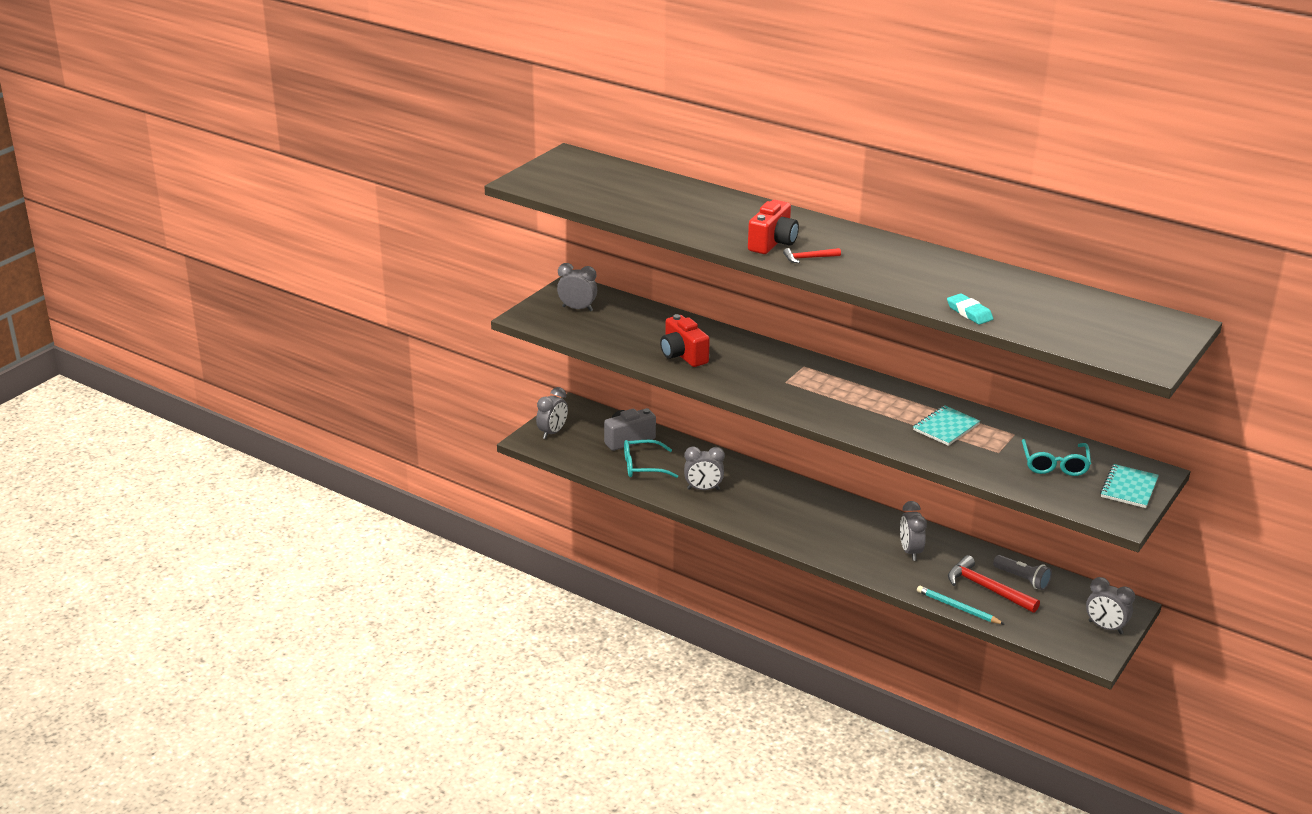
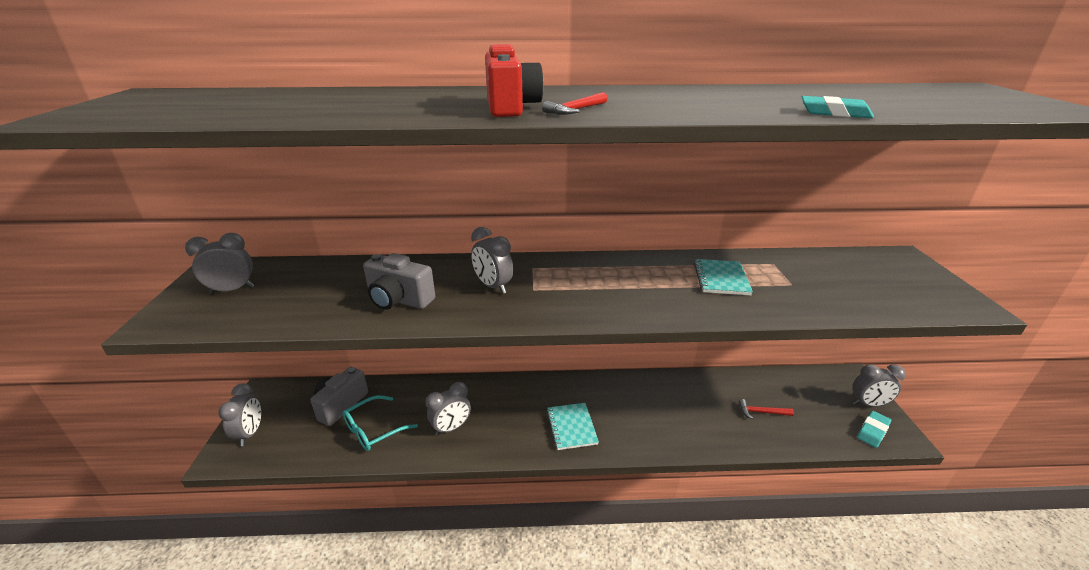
camera: 35 degrees left, 0 degrees up
(683, 355) = (399, 300): red camera -> grey camera
(910, 552) = (674, 405): grey clock -> grey clock (493, 286)
(958, 608) = (769, 446): turquoise pencil -> none
(987, 588) = (761, 412): red hammer -> red hammer, size x0.55
(1022, 579) = (770, 389): grey flashlight -> none
(1054, 464) = (842, 277): turquoise glasses -> none
(1074, 641) = (873, 431): none -> turquoise eraser
(1129, 488) = (918, 275): turquoise notebook -> turquoise notebook (571, 427)

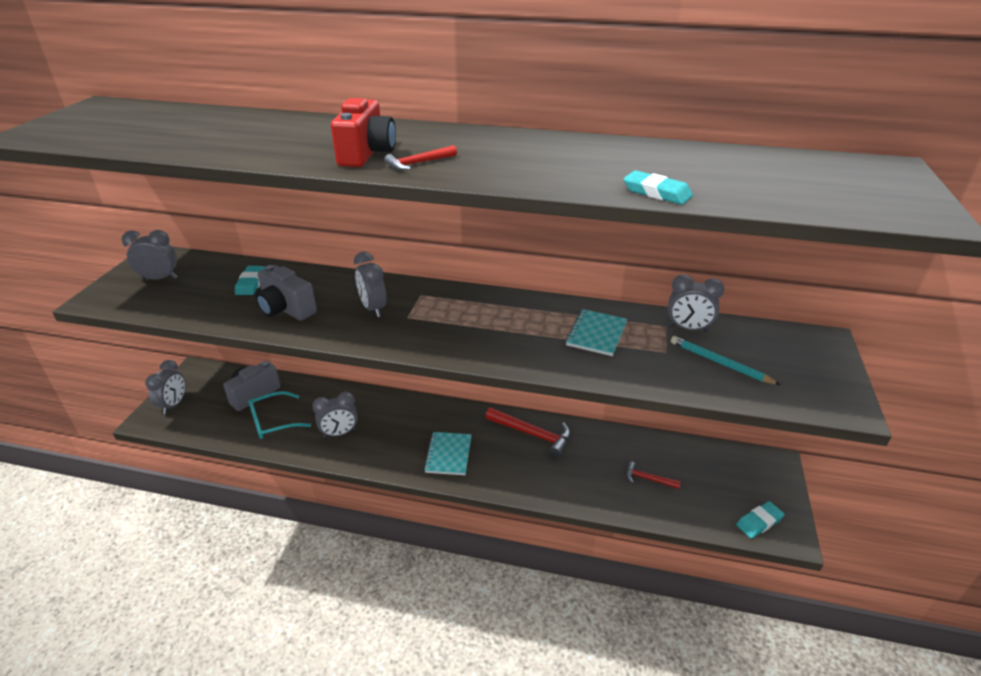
camera: 15 degrees right, 5 degrees up
(345, 281) = (251, 283): none -> turquoise eraser
(640, 392) = (533, 434): none -> red hammer
(843, 287) = (720, 363): none -> turquoise pencil
(868, 404) = (774, 494): grey clock -> grey clock (688, 329)

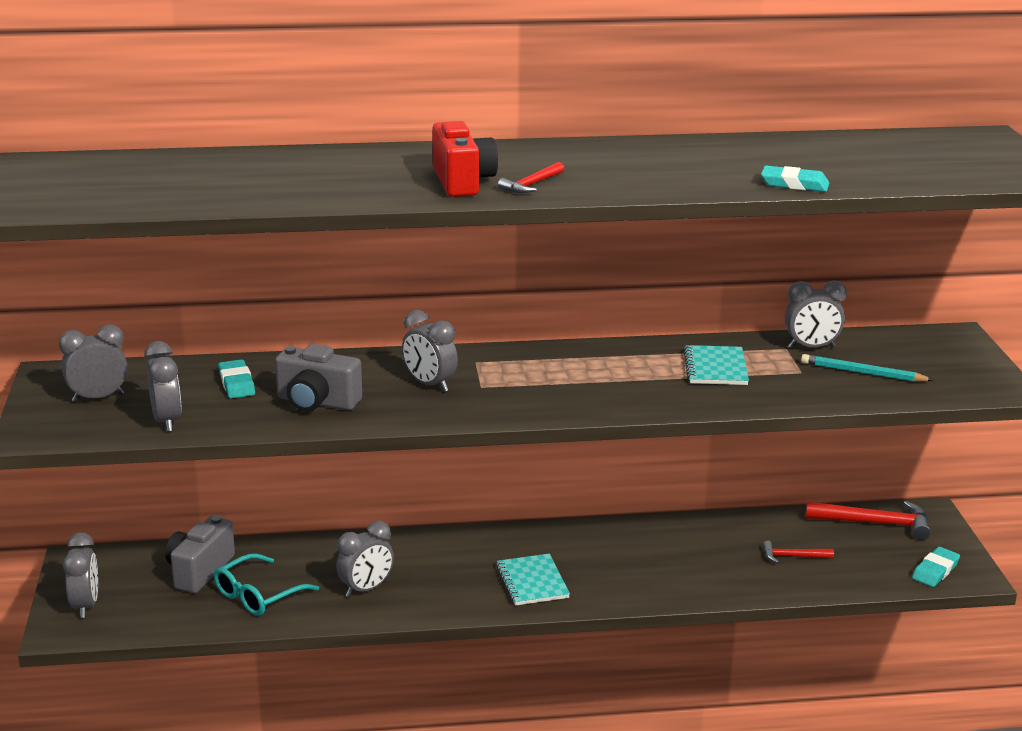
camera: 20 degrees left, 10 degrees down
(180, 305) = (167, 421): none -> grey clock
(533, 434) = (626, 540): red hammer -> red hammer (875, 523)

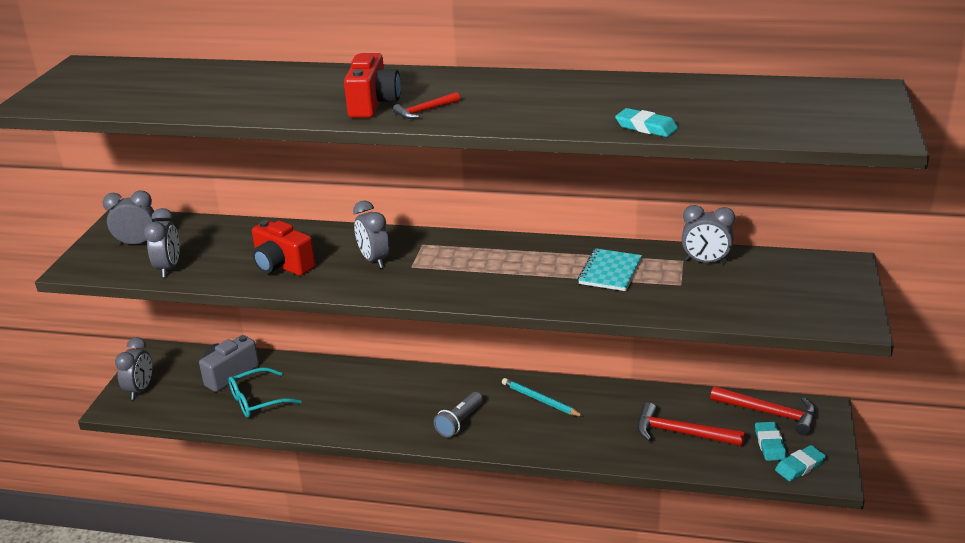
camera: 20 degrees right, 5 degrees up
(236, 383) = (237, 243): turquoise eraser -> turquoise eraser (770, 444)
(317, 402) = (282, 266): grey camera -> red camera
(366, 589) = (334, 408): grey clock -> none
(532, 582) = (459, 422): turquoise notebook -> grey flashlight
(793, 556) = (681, 433): red hammer -> red hammer, size x1.81
(863, 373) = (735, 291): turquoise pencil -> turquoise pencil (540, 400)

